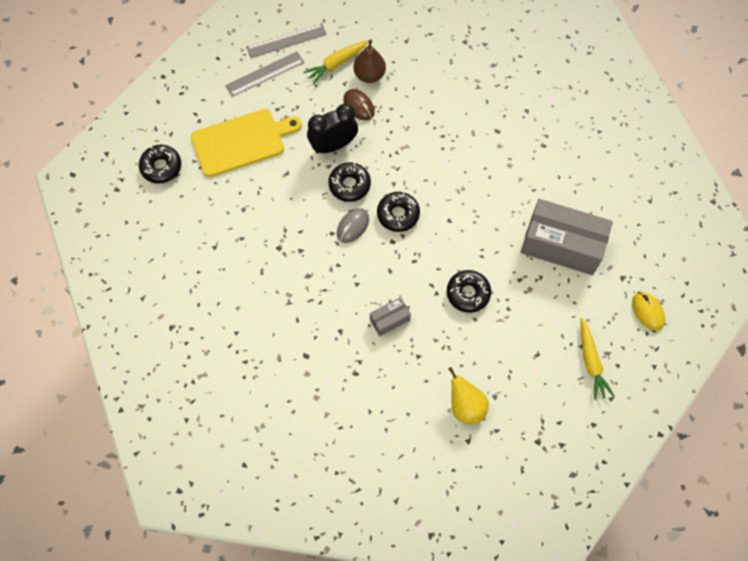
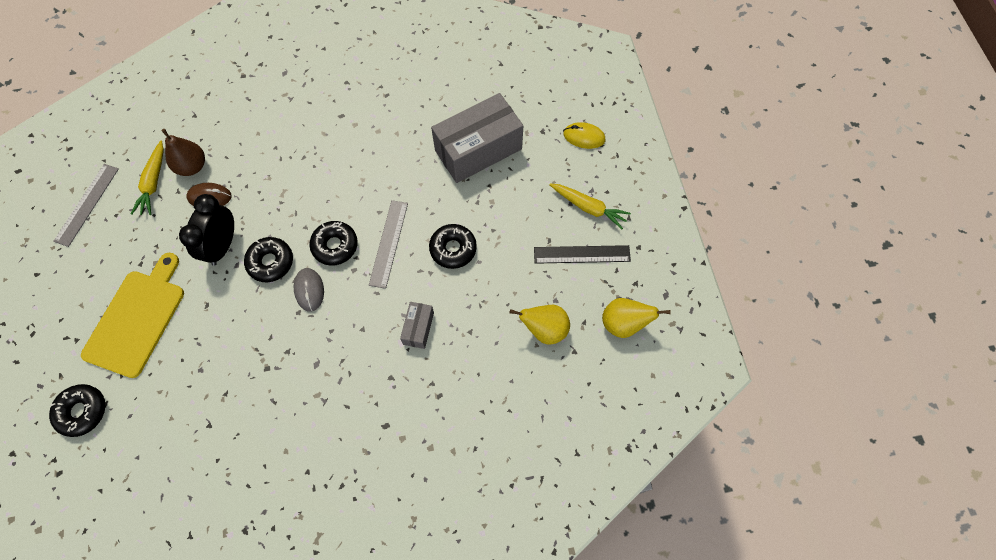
camera: 50 degrees left, 0 degrees up
(264, 73) = (96, 247): grey ruler -> grey ruler (388, 243)
(521, 460) = (623, 324): none -> yellow pear
(548, 387) = (582, 254): none -> black ruler

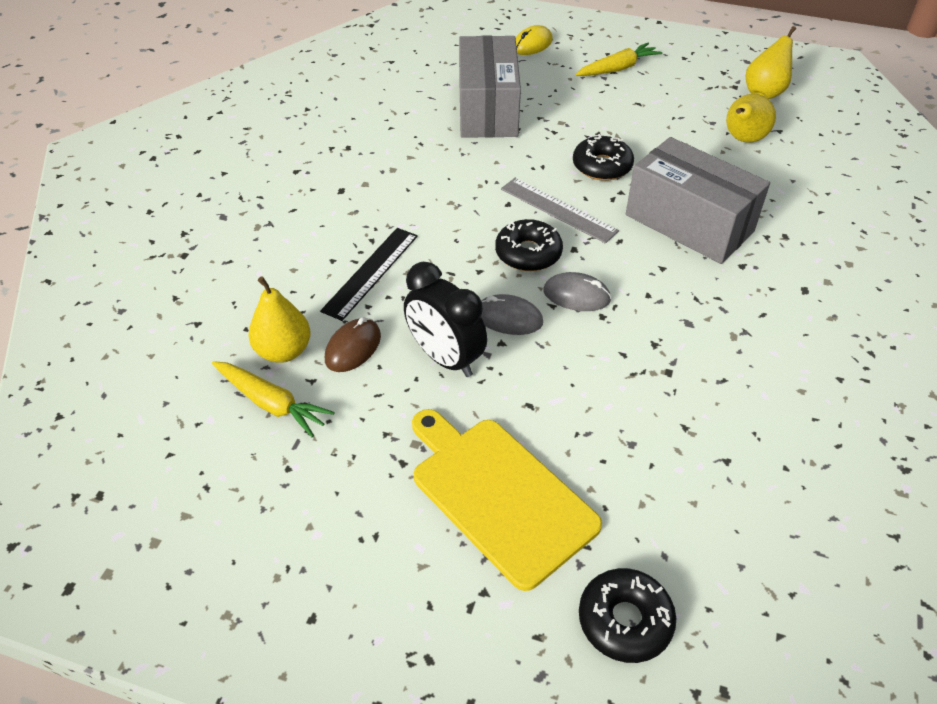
camera: 60 degrees left, 20 degrees down
(87, 204) = (234, 501): grey ruler -> none
(192, 166) = (283, 351): brown pear -> yellow pear
(271, 262) = (508, 318): black donut -> grey mouse
(418, 328) = (689, 223): grey box -> grey box, size x2.17
(582, 254) = (669, 90): black ruler -> black ruler (370, 272)

